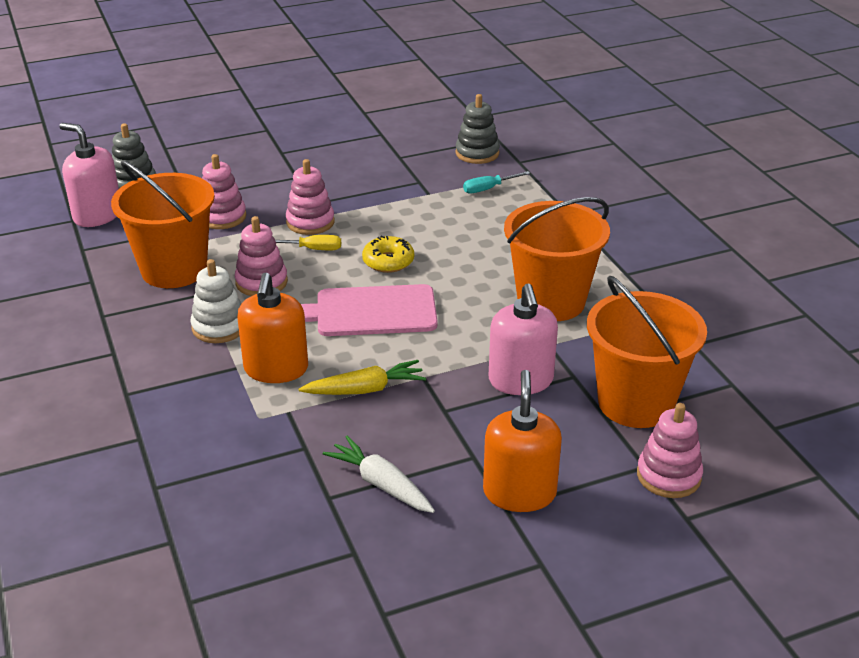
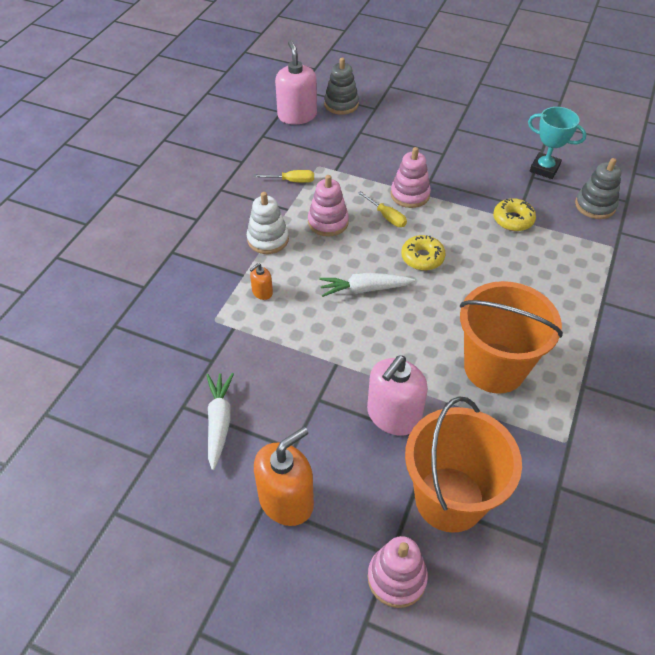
camera: 45 degrees right, 15 degrees up
(174, 270) = (292, 181): orange bucket -> yellow screwdriver
(222, 217) = (362, 158): pink stacking toy -> none
(276, 369) = (262, 292): orange soap dispenser -> orange soap dispenser, size x0.47
(365, 389) = (292, 346): yellow carrot -> none
(370, 311) = (364, 289): pink cutting board -> white carrot
(402, 147) = (544, 169): none -> turquoise trophy
(426, 195) = (513, 220): none -> yellow donut
(488, 189) = (566, 241): turquoise screwdriver -> none

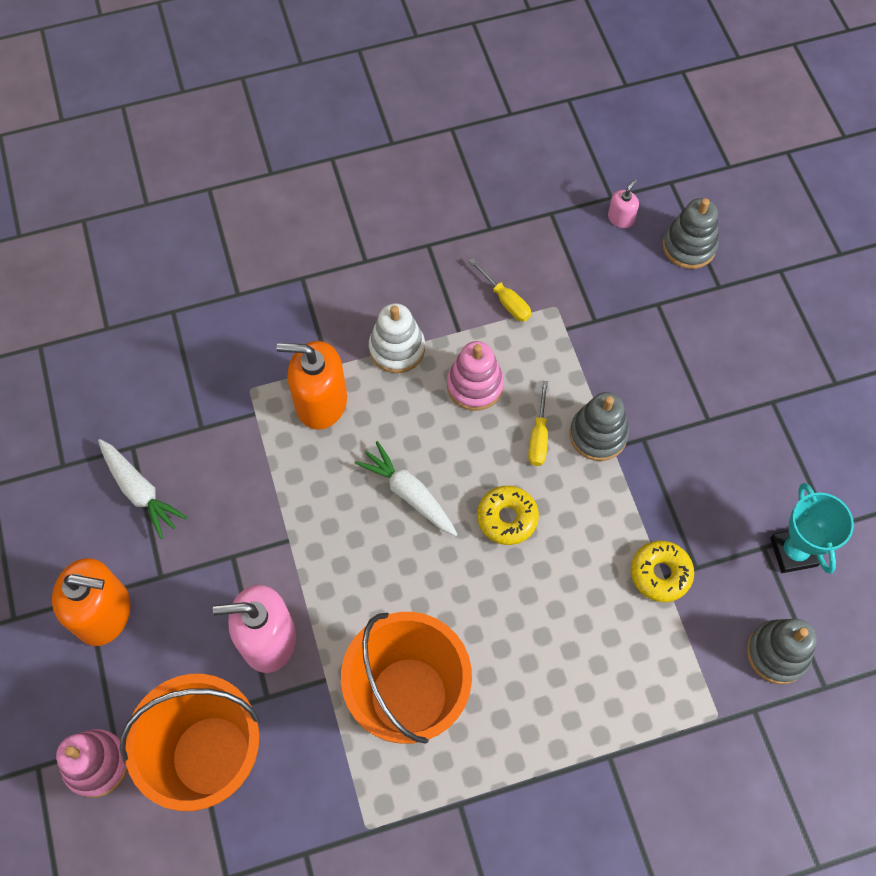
camera: 50 degrees right, 15 degrees up
(219, 422) = (140, 491): white carrot -> white carrot turned 90 degrees clockwise
(262, 292) = (321, 402): orange soap dispenser -> orange soap dispenser, size x2.13
(297, 115) = (621, 218): pink soap dispenser -> pink soap dispenser, size x0.47
(410, 195) = (598, 435): pink stacking toy -> grey stacking toy

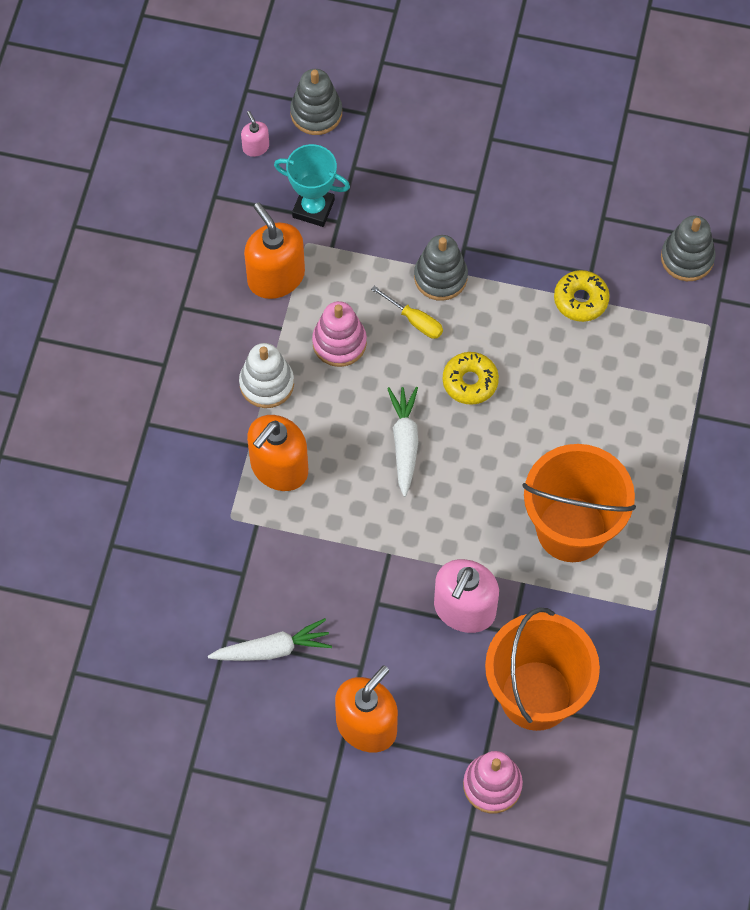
camera: 60 degrees left, 0 degrees up
(409, 493) = (404, 442): white carrot -> white carrot turned 105 degrees clockwise
(505, 300) = (276, 277): yellow screwdriver -> orange soap dispenser
(793, 552) = (618, 200): turquoise trophy -> turquoise trophy (313, 208)

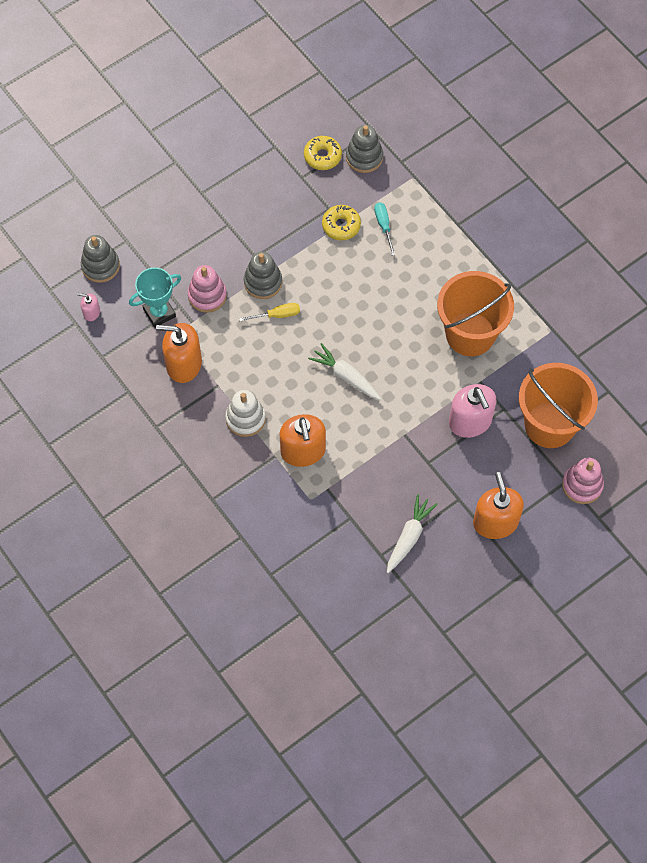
camera: 50 degrees left, 0 degrees up
(339, 343) = (255, 363): pink stacking toy -> pink stacking toy (207, 295)
(470, 382) = (339, 316): yellow donut -> yellow donut (322, 156)
(621, 341) = (383, 226): none -> turquoise screwdriver

